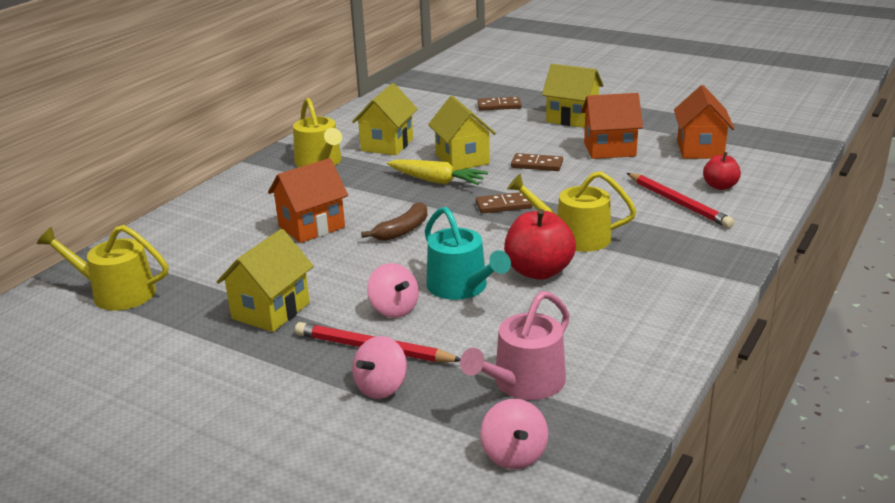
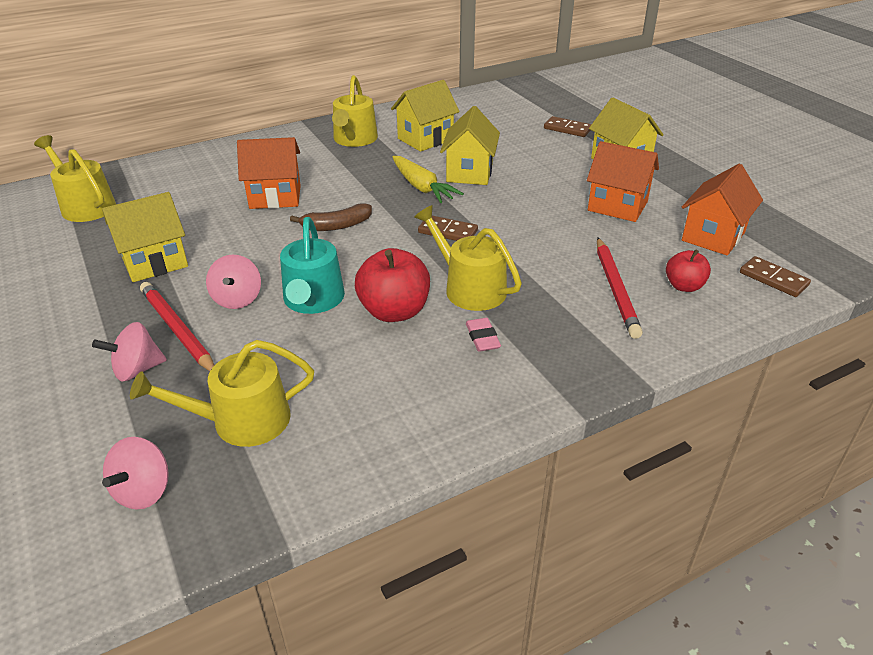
camera: 30 degrees right, 10 degrees up
(523, 383) = (241, 421): pink watering can -> yellow watering can
(537, 165) = (528, 200): brown domino -> brown domino (773, 279)
(628, 264) = (482, 338): none -> pink eraser

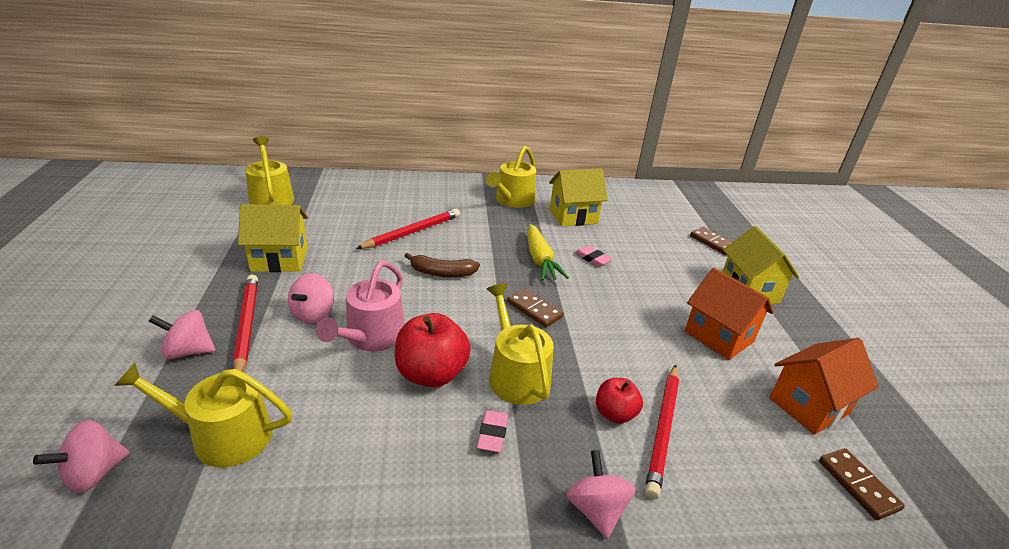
camera: 20 degrees right, 5 degrees down
(275, 197) = (412, 232): orange house -> red pencil
(313, 300) = (371, 337): turquoise watering can -> pink watering can
(469, 173) = (592, 258): yellow house -> pink eraser
(600, 360) = (596, 509): none -> pink spinning top
(684, 286) = (742, 454): red apple -> red apple (615, 414)

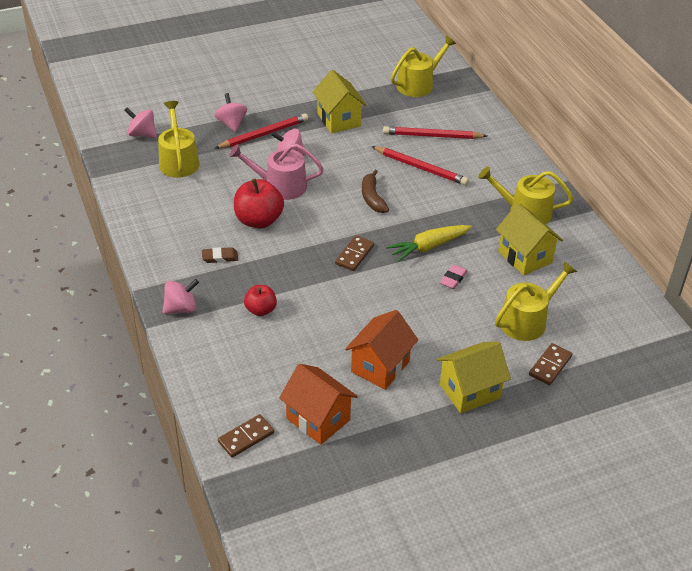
camera: 75 degrees right, 10 degrees up
(492, 434) = (220, 257): pink eraser -> brown eraser
(516, 374) = (276, 258): yellow watering can -> yellow watering can (527, 320)
(663, 430) = (256, 335): red pencil -> red pencil (432, 136)

